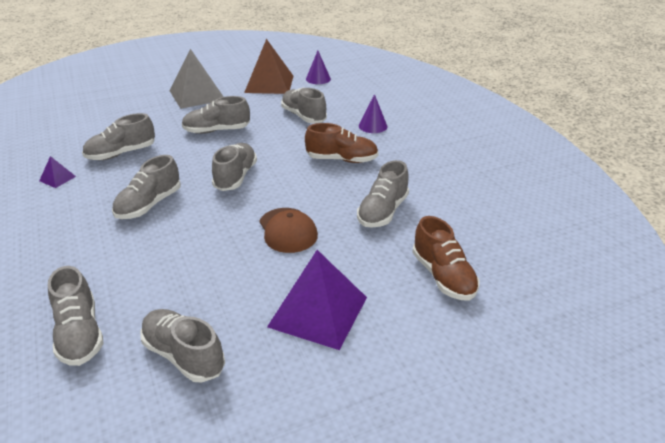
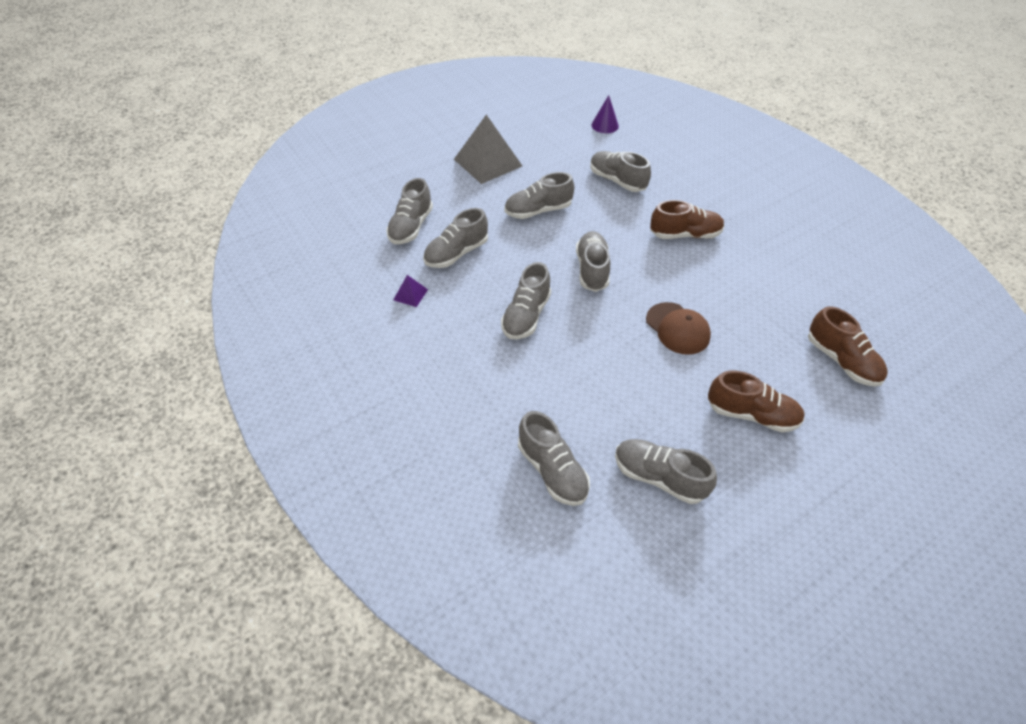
camera: 10 degrees left, 15 degrees up
(269, 84) = (557, 138): brown pyramid -> none
(318, 311) = (751, 414): purple pyramid -> brown shoe
(373, 126) = (694, 186): purple cone -> none
(382, 212) = (754, 295): grey shoe -> grey shoe (411, 227)

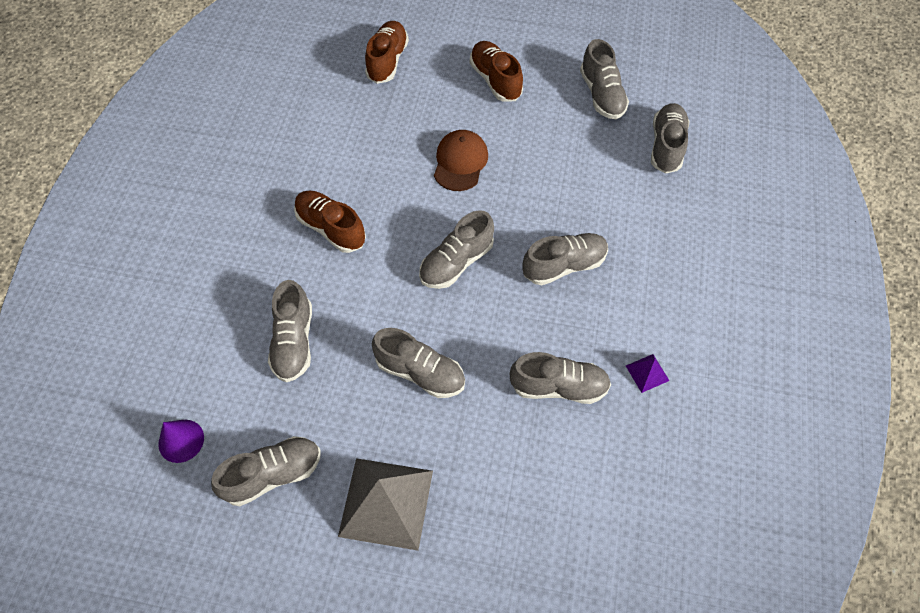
camera: 135 degrees left, 10 degrees up
(411, 227) = (572, 468): grey shoe -> grey shoe (273, 475)

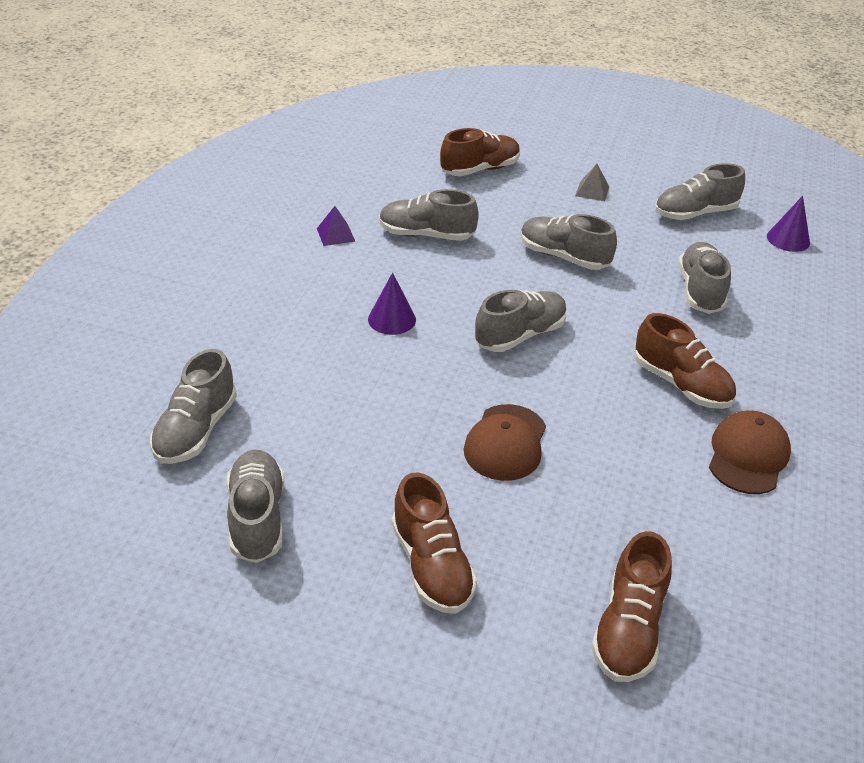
camera: 175 degrees left, 20 degrees down
(295, 172) = (748, 456): none -> brown cap
(386, 503) = (592, 191): grey pyramid -> grey pyramid, size x0.43
(521, 529) = (480, 169): none -> brown shoe
(564, 265) = (392, 319): grey shoe -> purple cone

